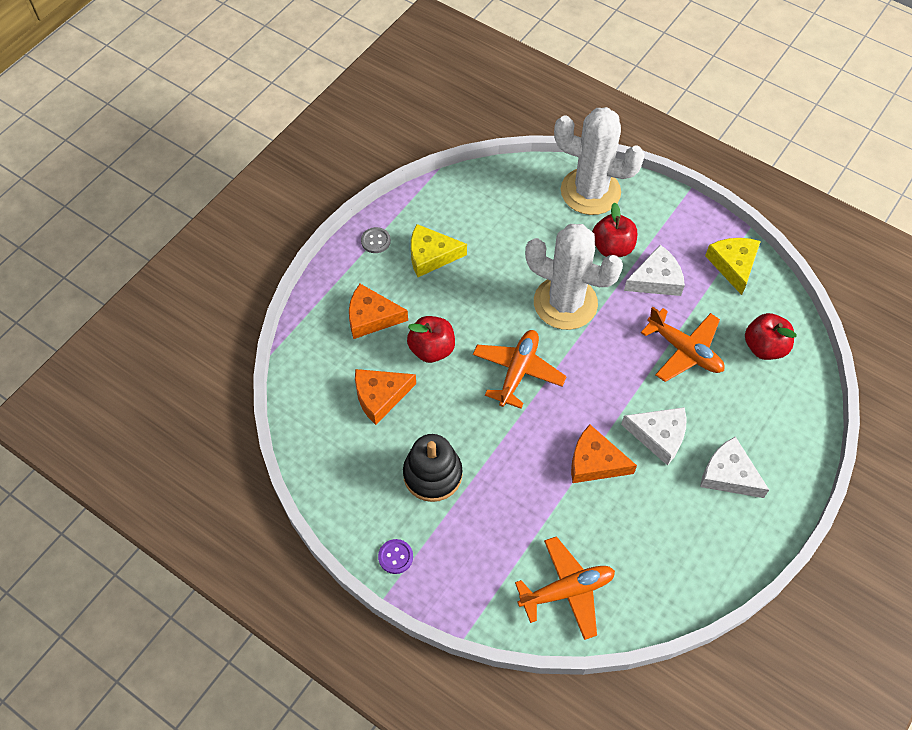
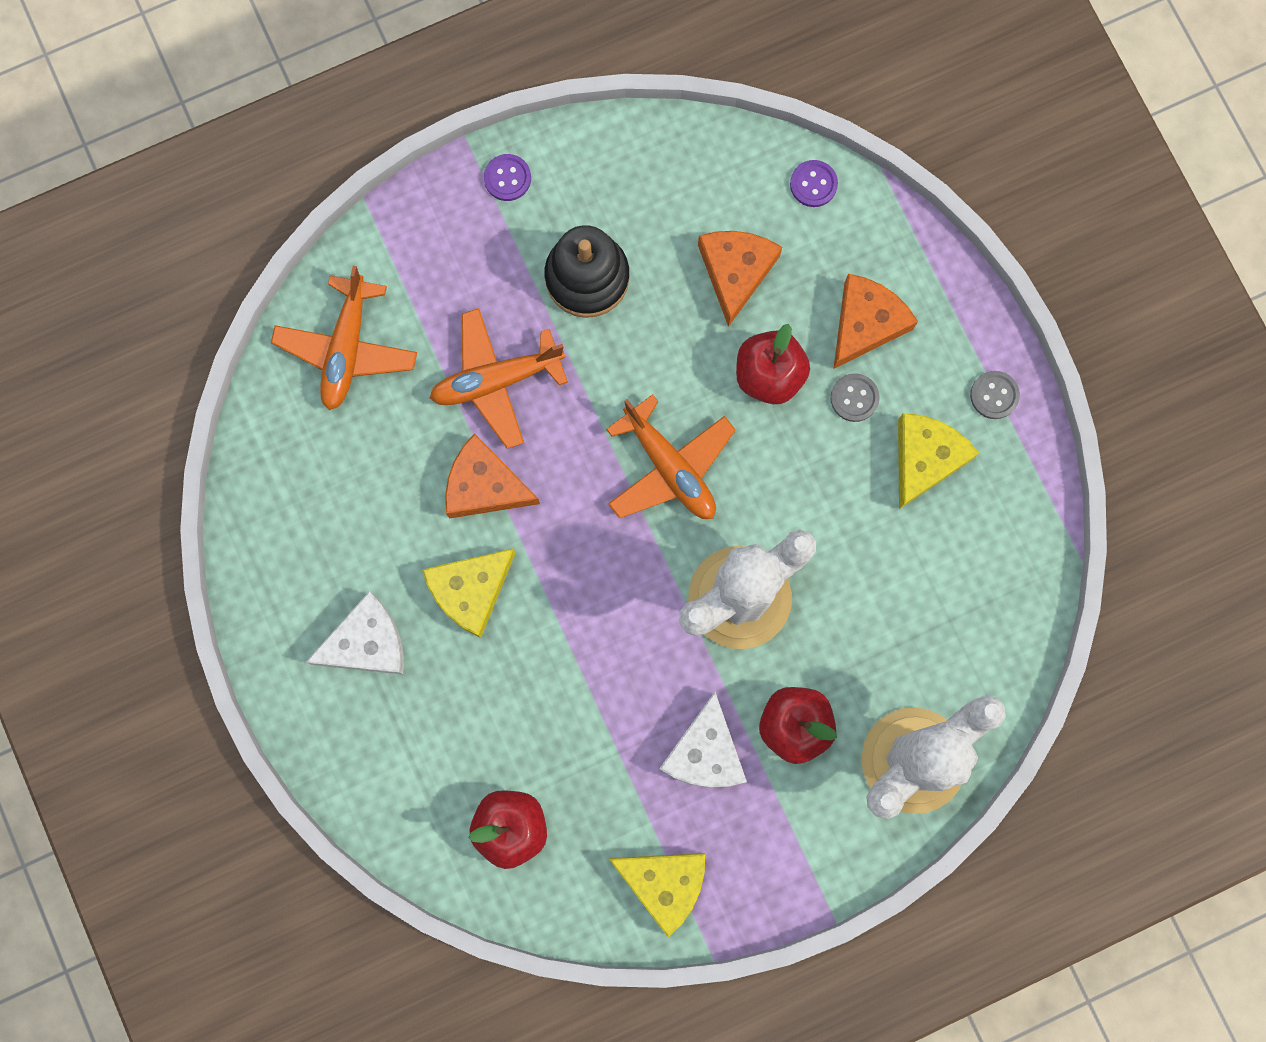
camera: 120 degrees right, 20 degrees up
(301, 383) = (813, 184): none -> purple button
(418, 302) = (854, 398): none -> grey button
(595, 462) = (484, 485): orange cheese -> orange cheese turned 120 degrees counterclockwise
(659, 436) = (470, 590): white cheese -> yellow cheese
(684, 350) = (571, 712): orange plane -> orange plane (496, 380)

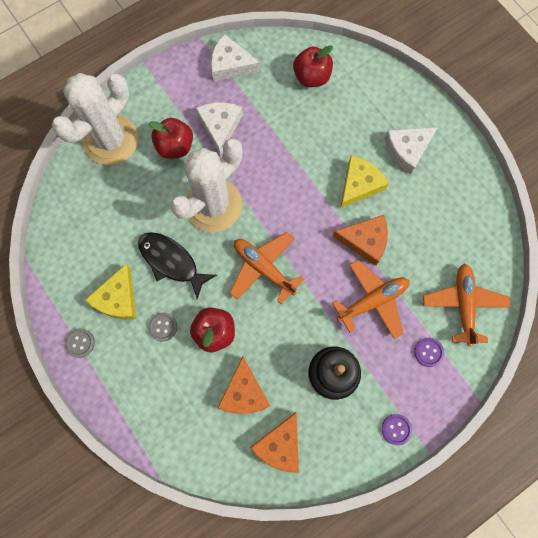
camera: 170 degrees right, 5 degrees down
(664, 884) = (231, 65): yellow cheese -> white cheese
(813, 184) = (204, 460): purple button -> purple button (428, 352)
(827, 507) = (171, 262): none -> black fish
(866, 323) = (161, 374): orange cheese -> orange cheese (280, 445)

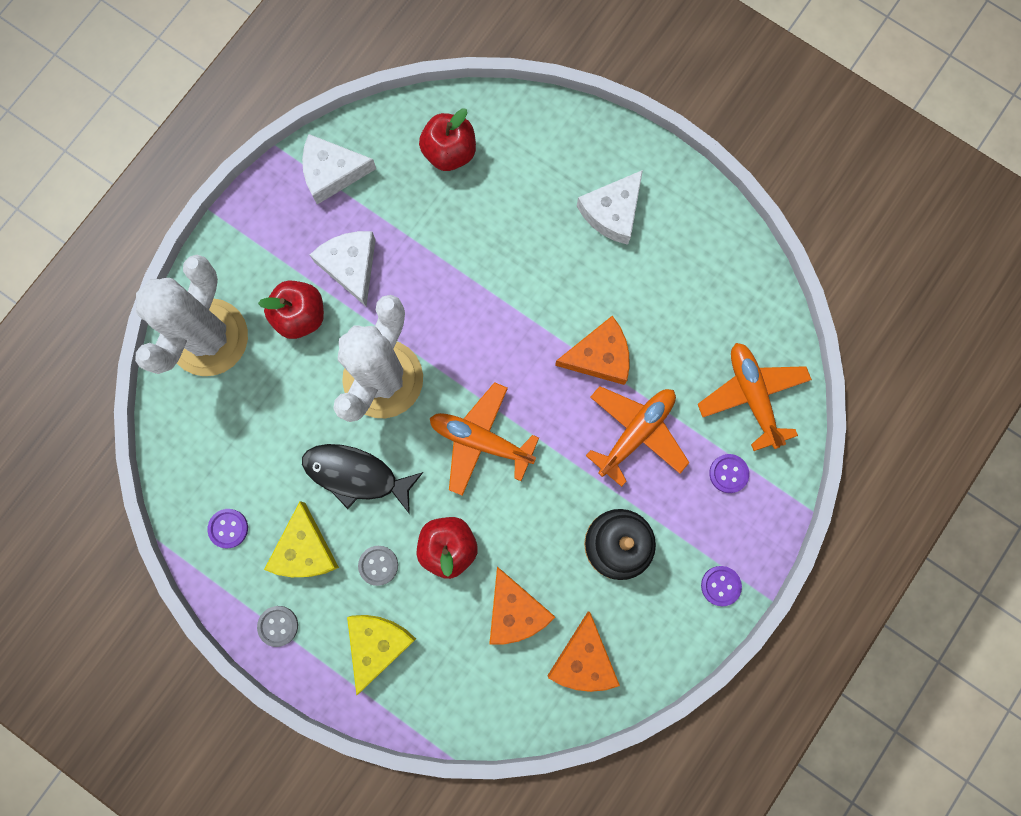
camera: 20 degrees left, 5 degrees up
(74, 266) = (228, 528): none -> purple button
(359, 185) = (566, 282): yellow cheese -> yellow cheese (377, 645)

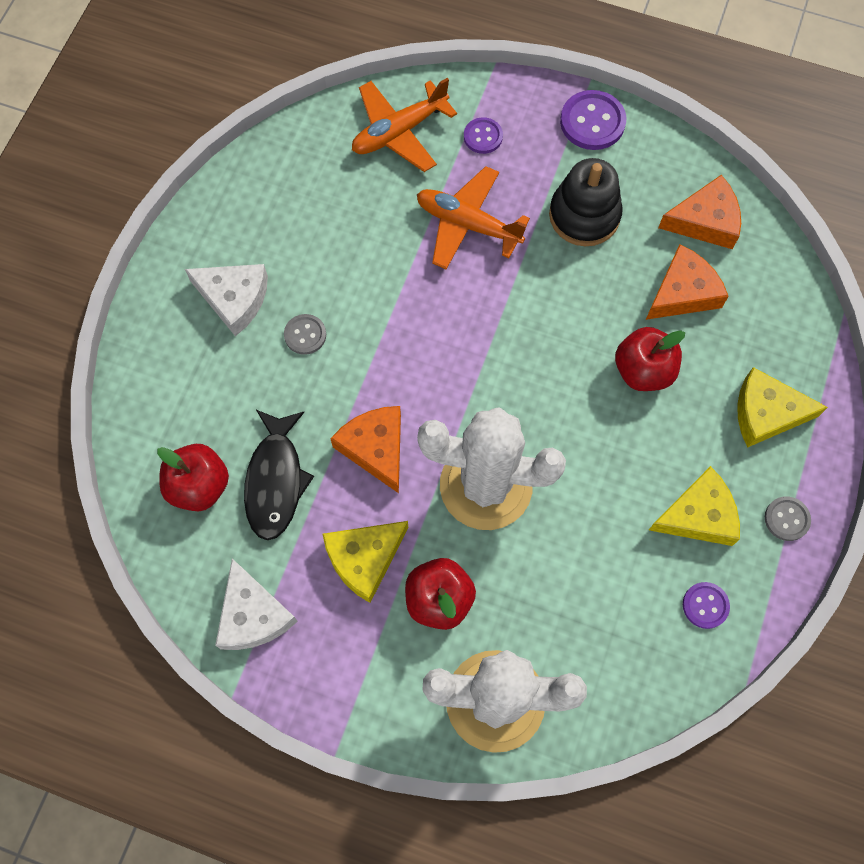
camera: 105 degrees left, 10 degrees down
(351, 266) = (364, 559): white cheese -> yellow cheese
(356, 475) = (600, 484): black fish -> black fish (275, 481)
(378, 565) = (686, 434): grey button -> grey button (305, 335)
(481, 441) = (522, 367): orange plane -> none
(599, 356) = (398, 275): orange cheese -> orange cheese (375, 448)
(720, 586) = (592, 122): purple button -> purple button, size x1.67

